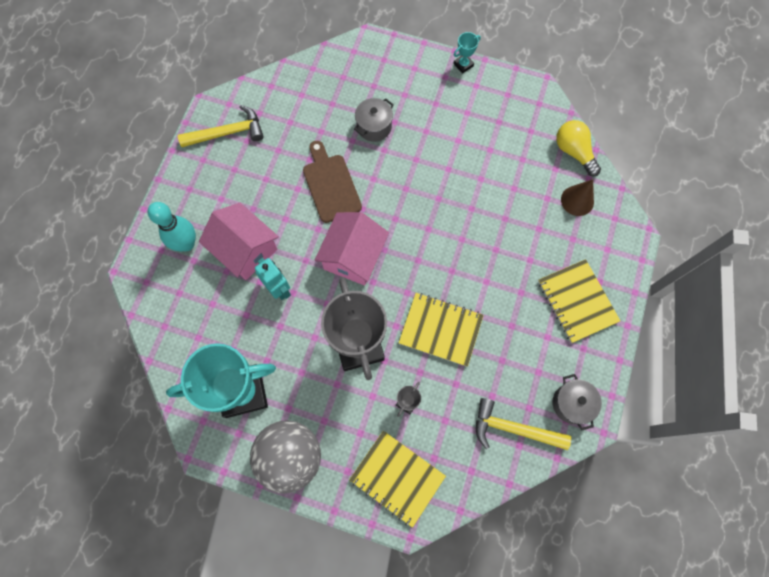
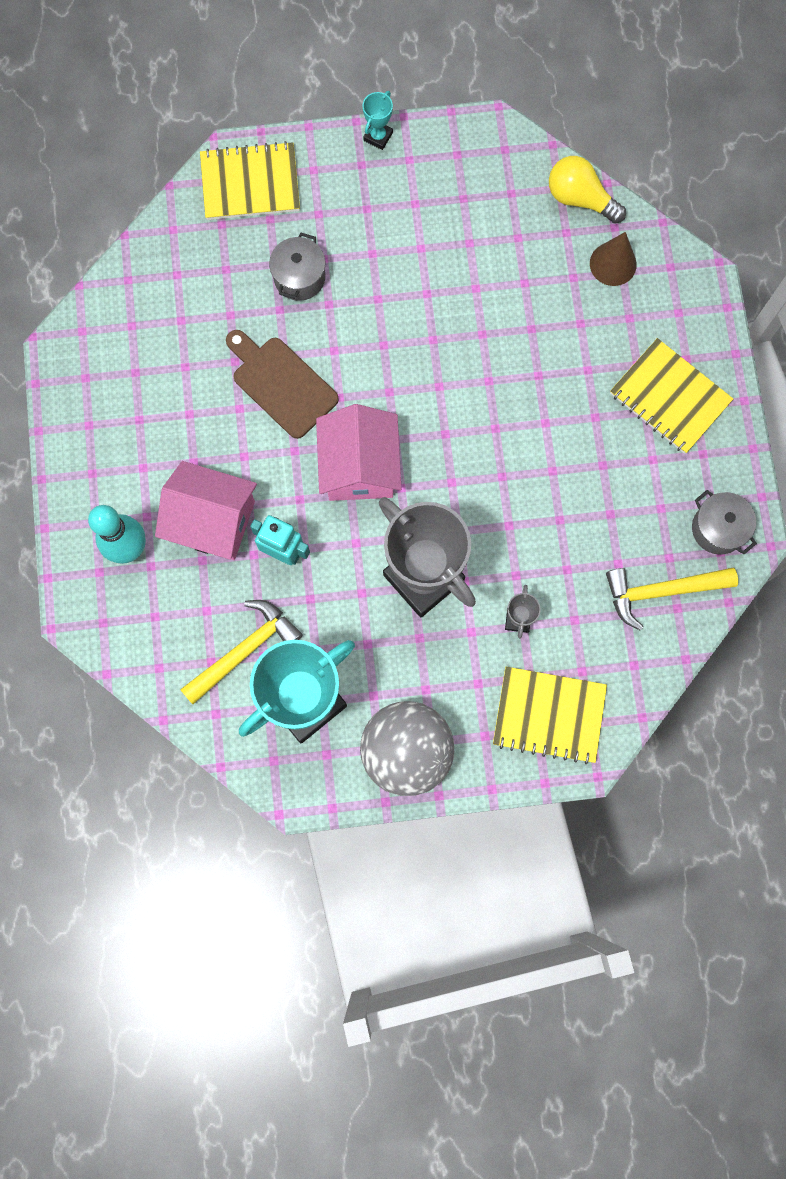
camera: 25 degrees left, 5 degrees up
(227, 133) = (102, 373): yellow hammer -> yellow hammer (245, 650)
(440, 330) = (516, 510): yellow notebook -> yellow notebook (250, 183)

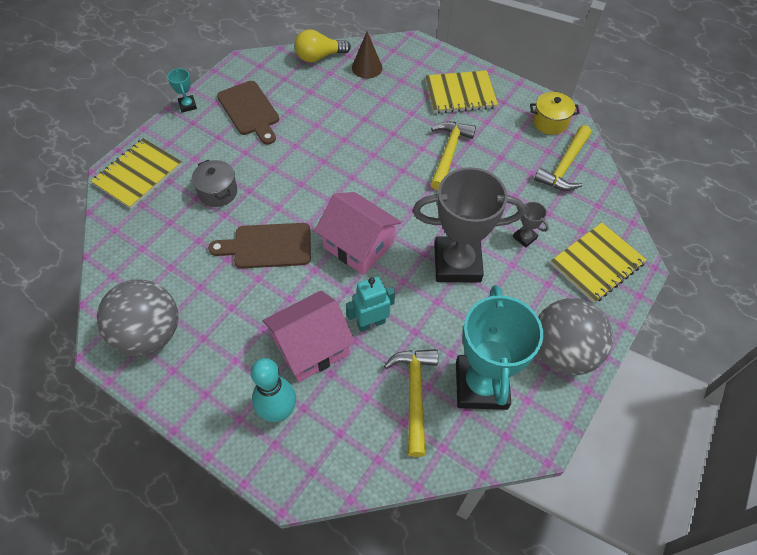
camera: 50 degrees left, 20 degrees down
(102, 371) = (149, 334): none -> grey ball
(430, 204) = (249, 111): none -> brown cutting board
(564, 456) = (448, 153): none -> yellow hammer
(718, 529) = (550, 122): grey pot -> yellow pot

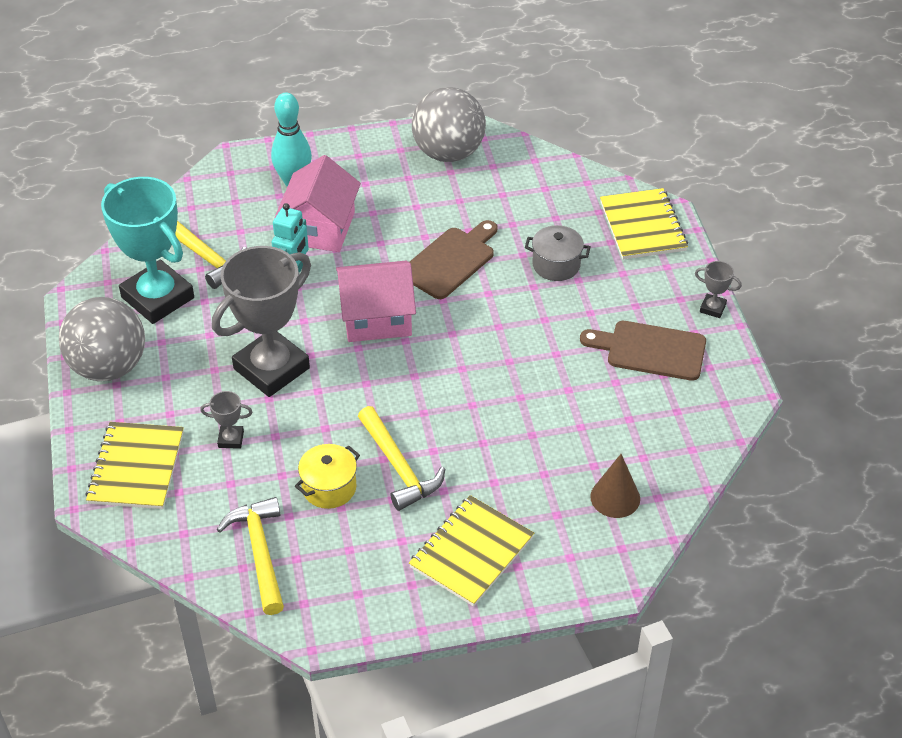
camera: 135 degrees right, 10 degrees down
(188, 105) = (712, 308): turquoise trophy -> grey trophy
(319, 57) = (683, 466): yellow light bulb -> none
(550, 122) = (329, 600): yellow pot -> yellow pot (329, 487)

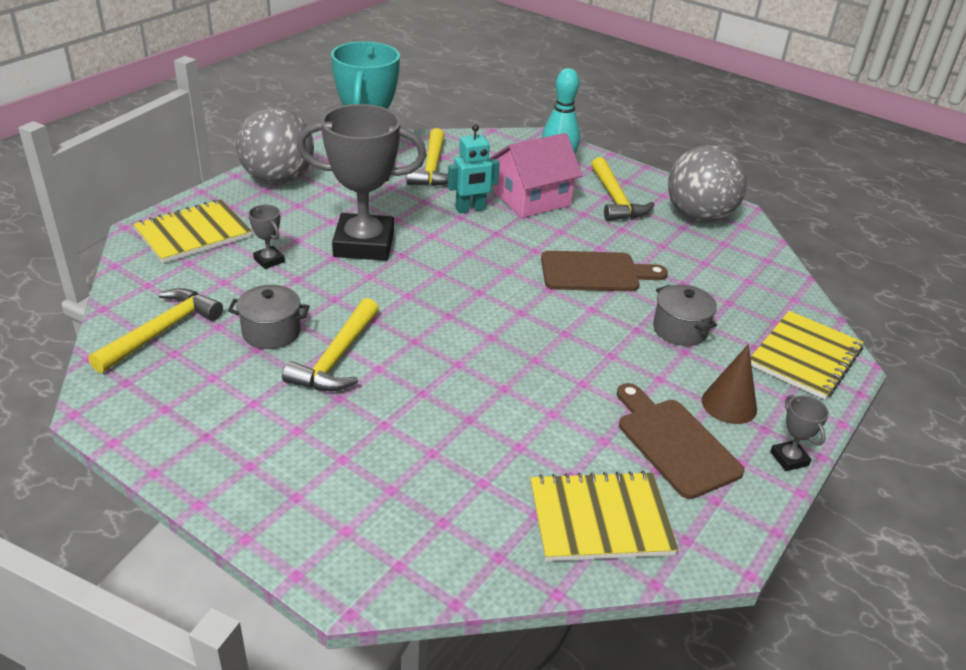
camera: 45 degrees right, 10 degrees down
(329, 487) = (271, 332): yellow pot -> grey pot
(375, 181) = (615, 199): none -> yellow hammer
(377, 317) = (483, 266): pink house -> none
(471, 552) = (282, 455): yellow notebook -> yellow notebook (600, 519)
(615, 497) = (460, 522): brown cone -> brown cone (729, 404)

